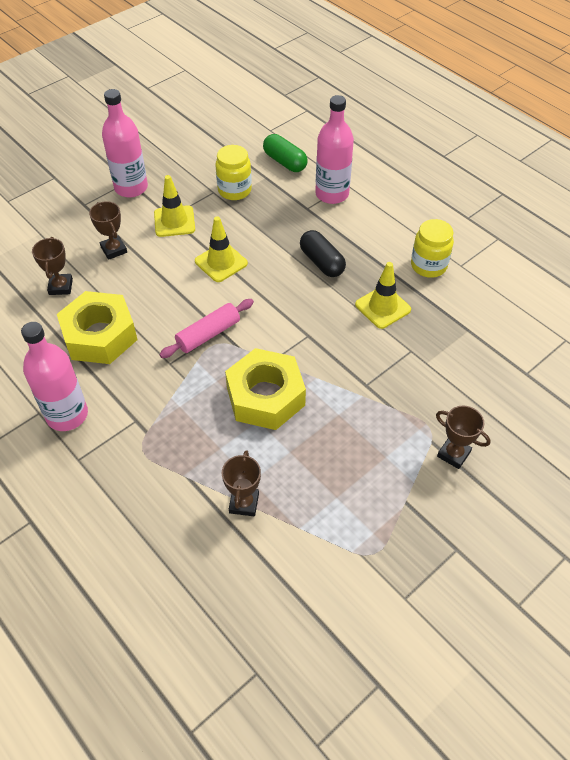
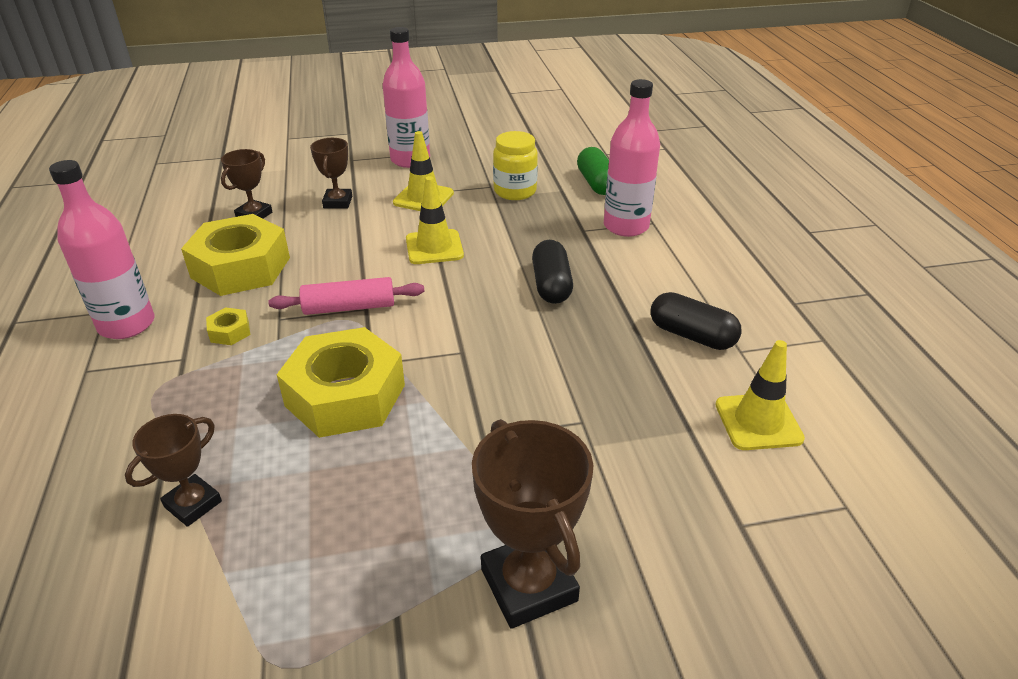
camera: 30 degrees right, 15 degrees down
(146, 387) = (230, 332): none -> yellow nut
(382, 307) = (587, 358): yellow traffic cone -> yellow traffic cone (758, 422)
(428, 266) = (691, 335): yellow jar -> black capsule
(453, 454) = (528, 585): brown trophy -> brown trophy, size x1.66

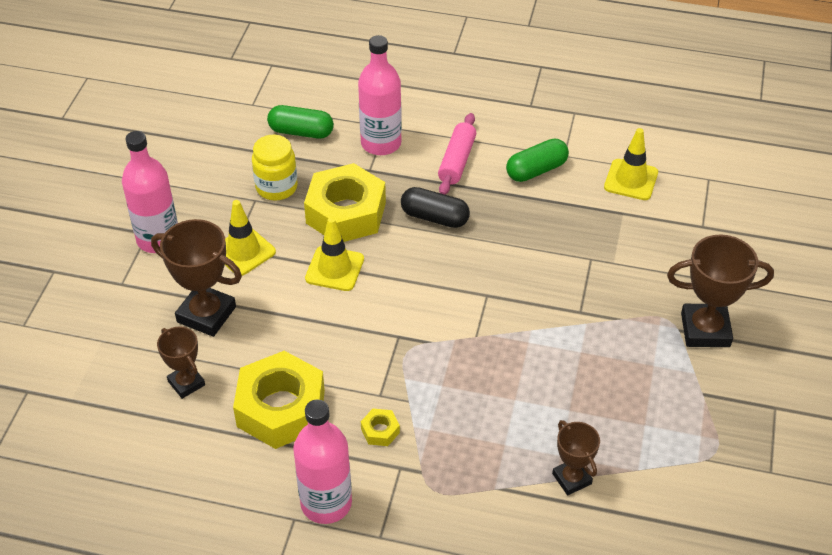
camera: 65 degrees left, 10 degrees up
(338, 202) = (206, 314): brown trophy -> brown trophy, size x1.66
(345, 395) = (501, 373): yellow nut -> yellow nut (346, 213)
(349, 307) = (391, 346): pink rolling pin -> pink rolling pin (456, 161)
(691, 335) = (536, 170): black capsule -> green capsule

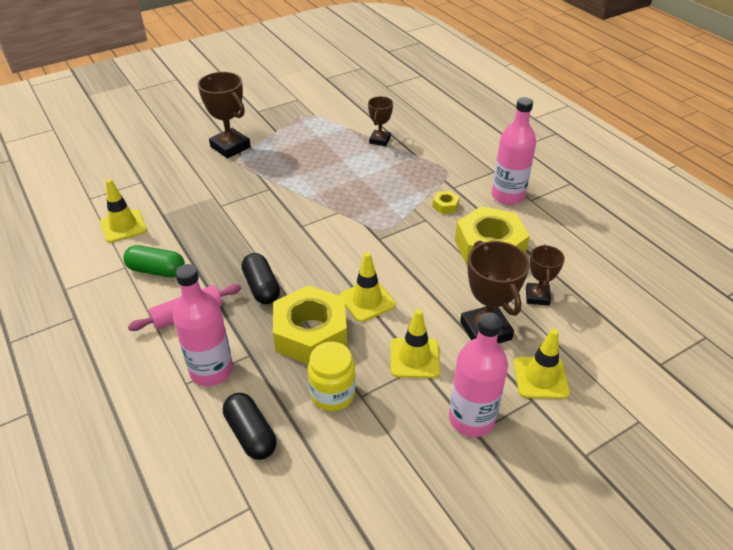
camera: 135 degrees left, 5 degrees down
(127, 306) = (540, 378): none -> yellow traffic cone
(301, 132) = (250, 434): green capsule -> black capsule

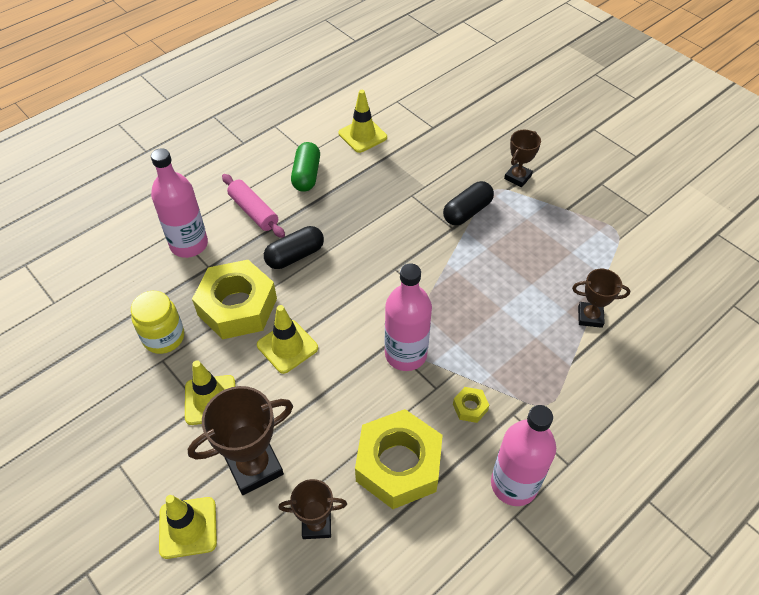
camera: 80 degrees right, 10 degrees up
(230, 147) = (517, 177): brown trophy -> brown trophy, size x0.60
(250, 434) = (122, 287): black capsule -> black capsule (467, 211)
(471, 419) = (134, 459): pink bottle -> pink bottle (406, 354)

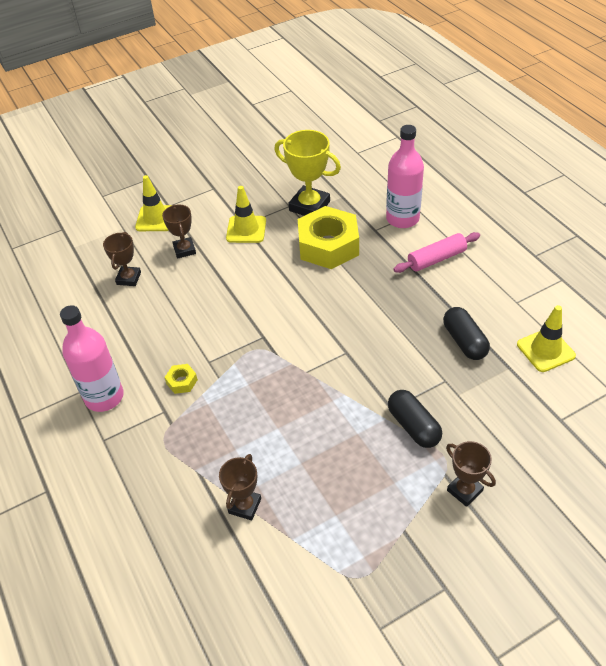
camera: 105 degrees right, 5 degrees down
(164, 337) = (309, 206): yellow jar -> yellow trophy
(254, 466) = (184, 250): brown trophy -> brown trophy, size x0.60
(287, 346) = (280, 272): yellow traffic cone -> none
(295, 256) = (376, 283): black capsule -> black capsule (464, 341)
(306, 175) = (483, 299): green capsule -> none
(398, 464) = (152, 327): yellow nut -> none
(406, 354) = (248, 346): pink bottle -> none

